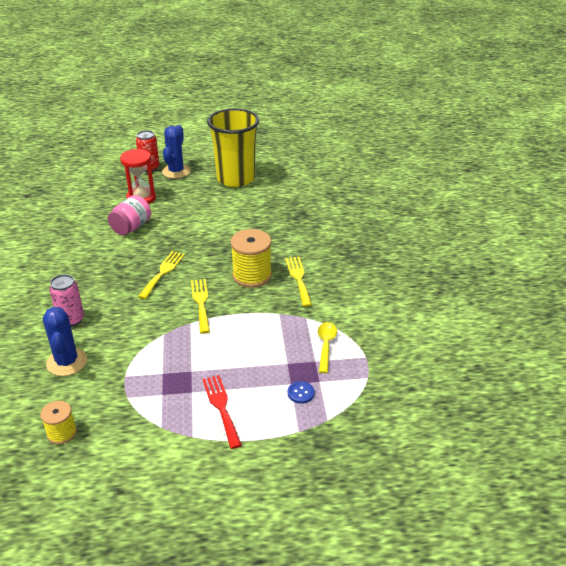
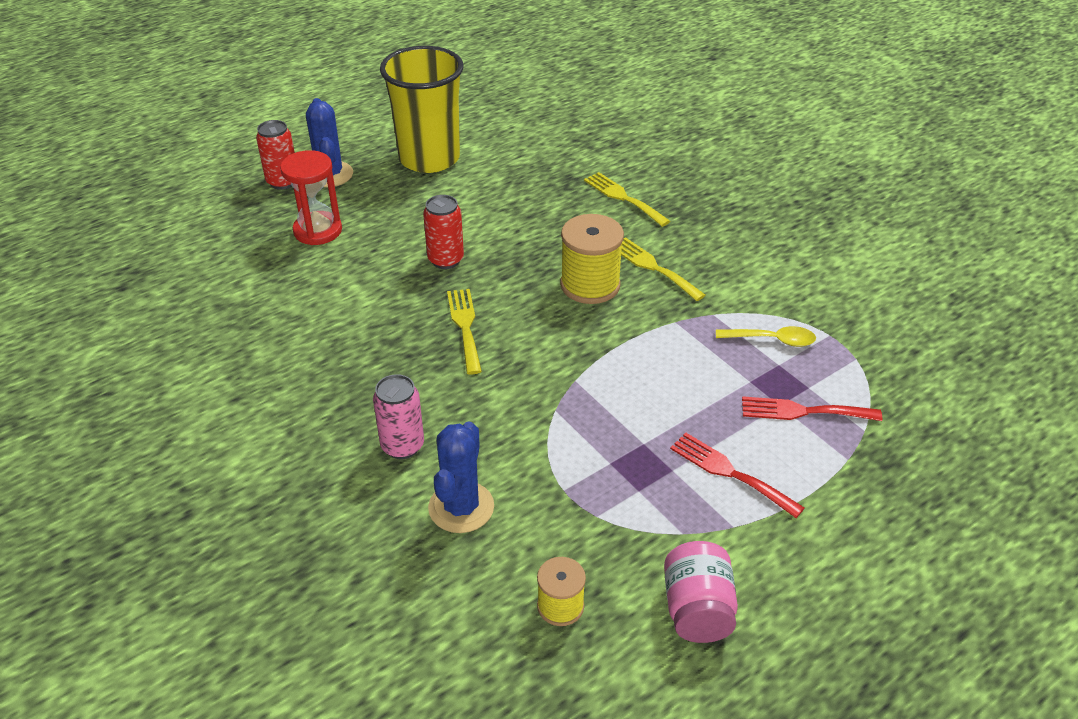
camera: 30 degrees left, 5 degrees up
(67, 362) = (461, 507): blue cactus -> blue cactus turned 60 degrees clockwise
(131, 227) = (349, 278): pink jar -> pink jar (697, 610)
(189, 235) = (445, 260): none -> red can
(201, 303) = (561, 348): yellow fork -> yellow fork (623, 198)
(301, 393) = (803, 411): blue button -> red fork
(325, 345) = (772, 340): yellow spoon -> yellow spoon turned 120 degrees clockwise

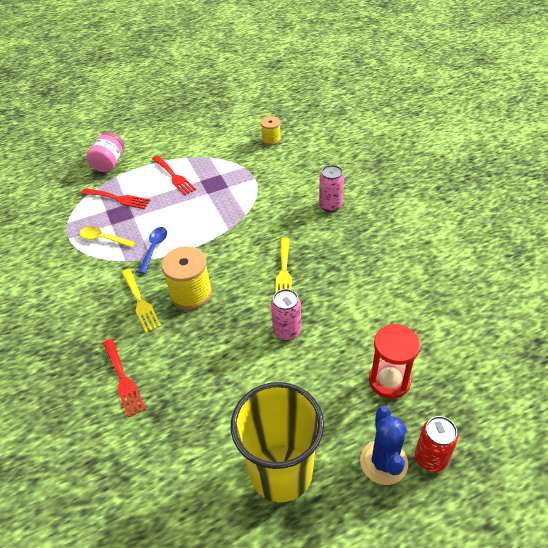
camera: 165 degrees left, 5 degrees up
(445, 260) = (287, 331): red can -> pink can
(461, 507) = (305, 176): blue cactus -> none
(623, 198) = (123, 380): yellow fork -> red fork
(680, 336) = (154, 248): none -> blue spoon
(697, 610) = (218, 133): pink jar -> pink jar (109, 163)

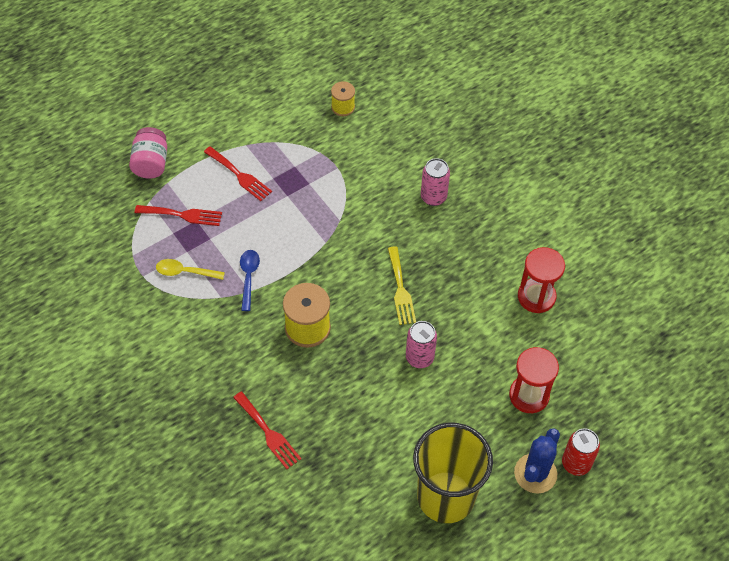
camera: 15 degrees left, 10 degrees up
(140, 302) = (256, 346): yellow fork -> none
(383, 462) = (535, 473): blue cactus -> blue cactus turned 45 degrees clockwise
(411, 292) = (536, 297): none -> red hourglass

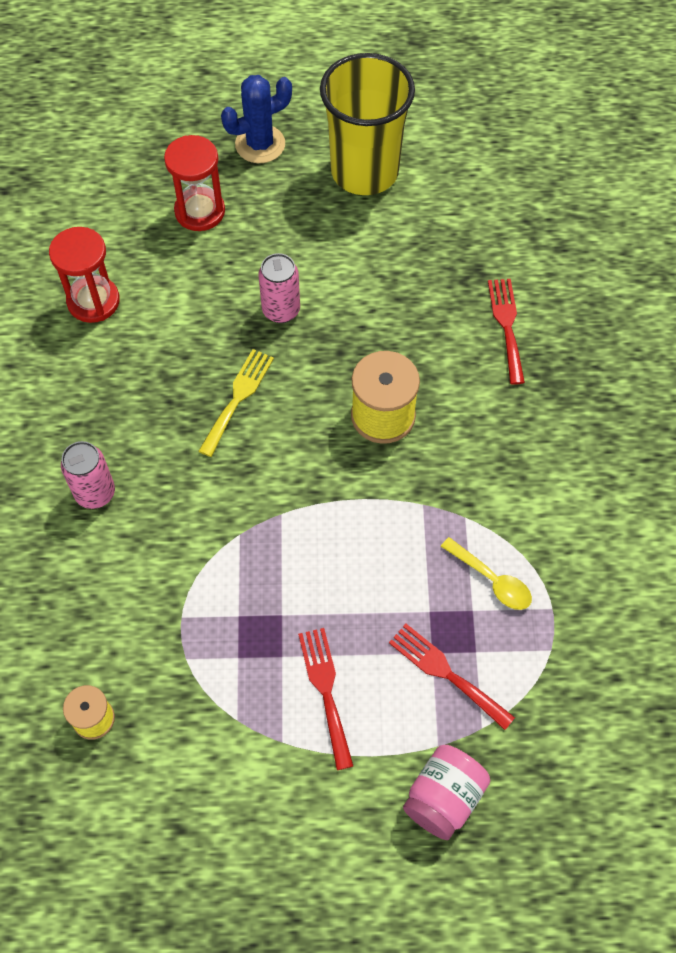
camera: 145 degrees left, 5 degrees up
(248, 277) = (412, 523): blue spoon -> none
(576, 463) = (213, 132): red can -> none

